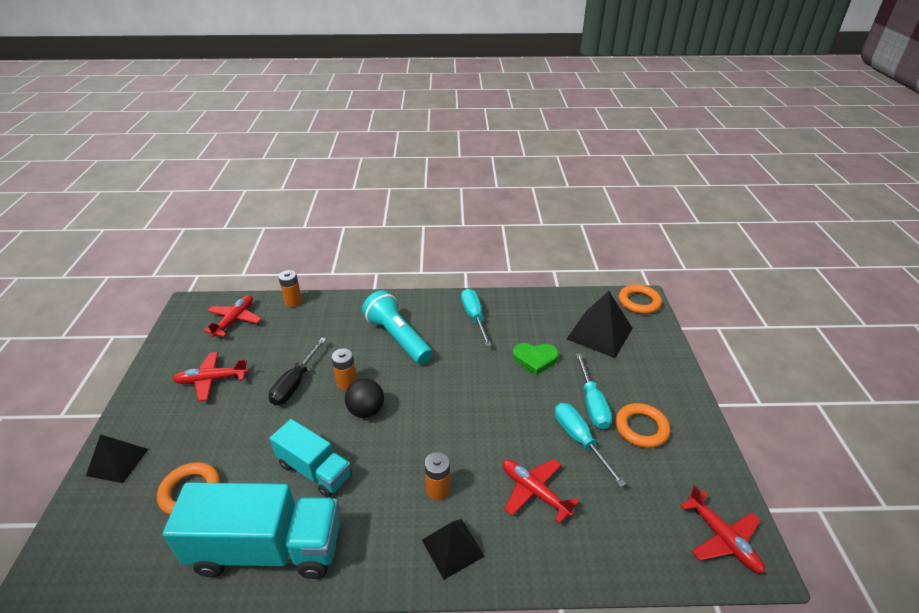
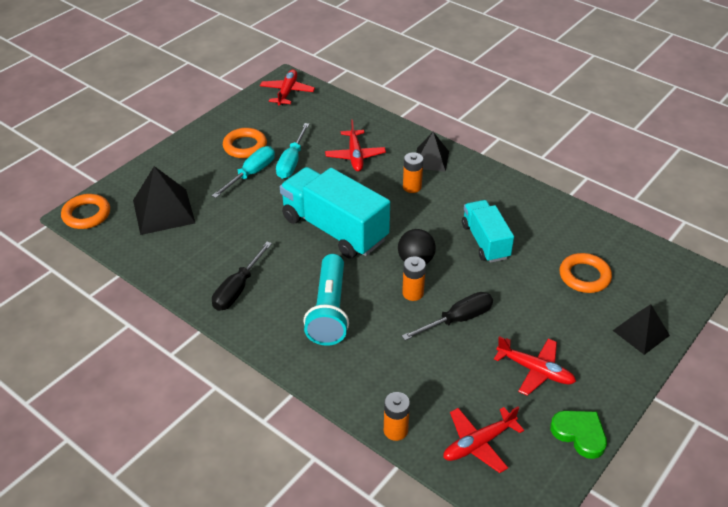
camera: 140 degrees left, 5 degrees up
(267, 548) = (542, 215): turquoise truck -> turquoise truck (334, 229)
(474, 317) = (238, 289): turquoise screwdriver -> black screwdriver
(535, 359) = (243, 223): green heart -> green heart (579, 434)

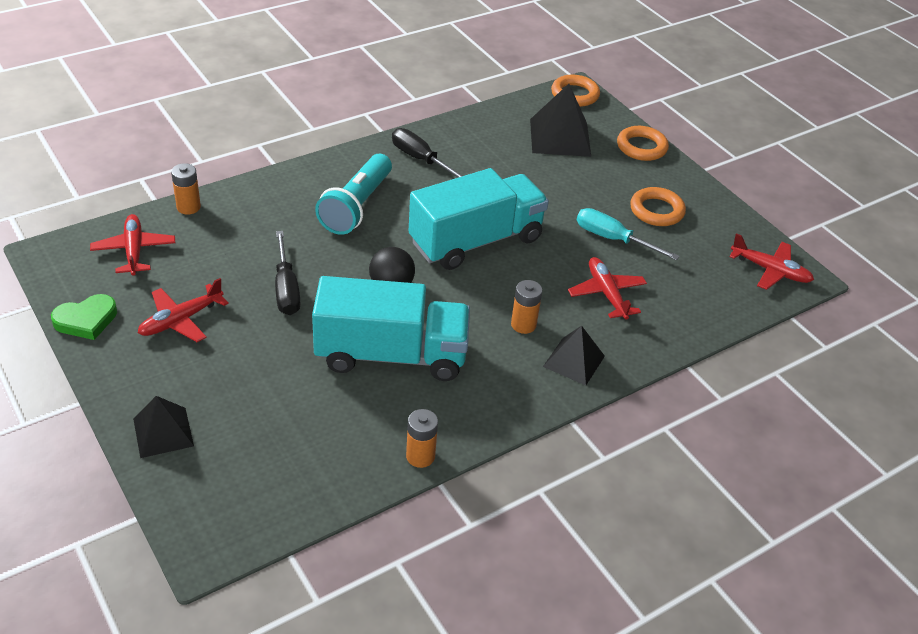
camera: 105 degrees right, 0 degrees up
(251, 174) = (601, 204): turquoise screwdriver -> none
(329, 311) = (356, 206): turquoise flashlight -> turquoise flashlight turned 90 degrees counterclockwise
(355, 156) = (606, 293): red plane -> red plane turned 60 degrees clockwise
(413, 293) = (344, 269): orange battery -> orange battery (420, 456)
(485, 241) = (391, 355): turquoise truck -> turquoise truck, size x1.64
(584, 276) = (280, 422): orange ring -> orange ring (641, 147)

